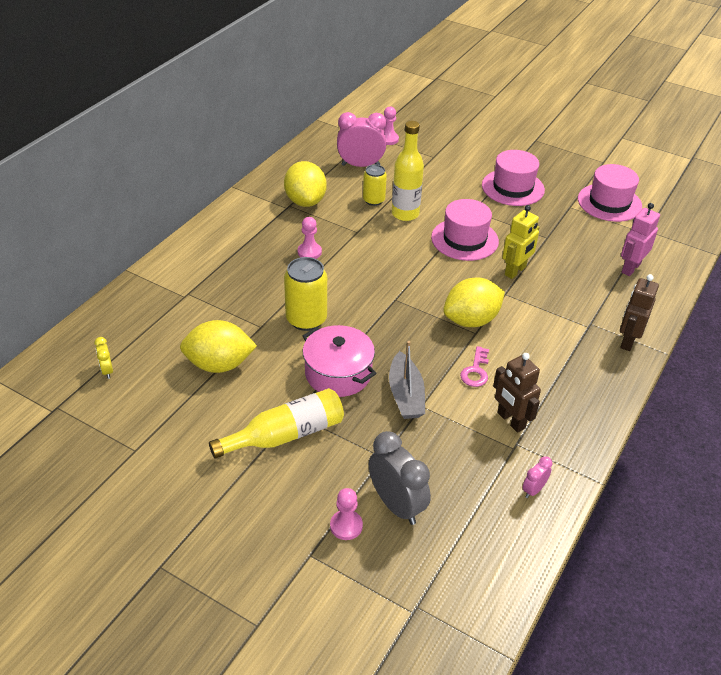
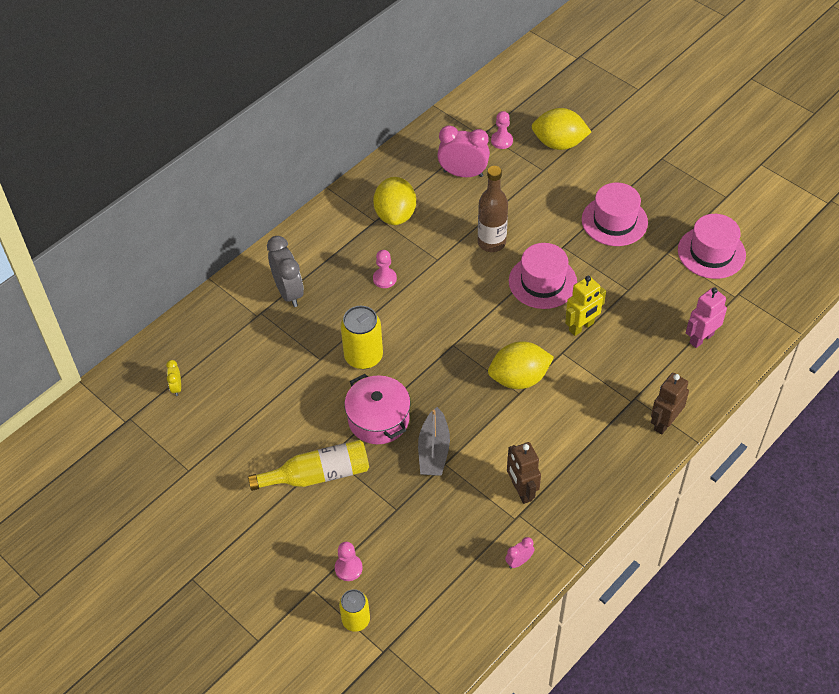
camera: 15 degrees right, 10 degrees up
(219, 364) = (275, 395): yellow lemon -> yellow lemon (559, 143)
(373, 200) = (464, 221): yellow can -> yellow can (356, 620)
(396, 505) = (396, 556): grey clock -> grey clock (289, 292)
(405, 214) = (491, 243): yellow bottle -> brown bottle
(475, 371) = (505, 435): pink key -> none

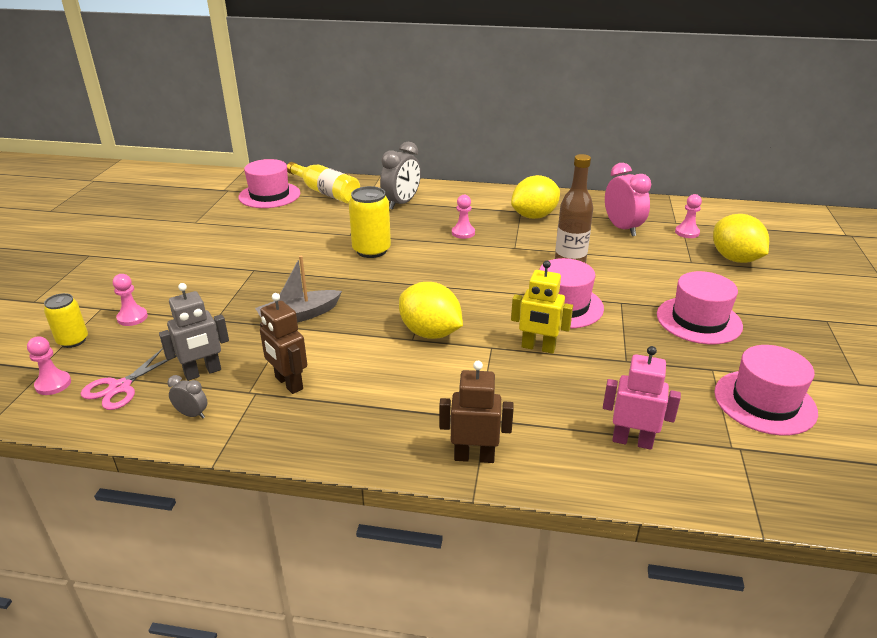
camera: 55 degrees right, 20 degrees down
(176, 387) = (269, 195): yellow clock -> pink hat
(318, 475) = (228, 271): yellow bottle -> yellow bottle (326, 192)
(378, 419) = (311, 278): pink pot -> none
(416, 644) = (53, 384): none -> pink pawn
(452, 599) = (120, 387): none -> pink scissors
(470, 540) = (203, 372): none -> grey robot
(519, 561) = (192, 414): pink clock -> grey clock
(521, 491) = (288, 383): brown robot -> brown robot turned 75 degrees counterclockwise

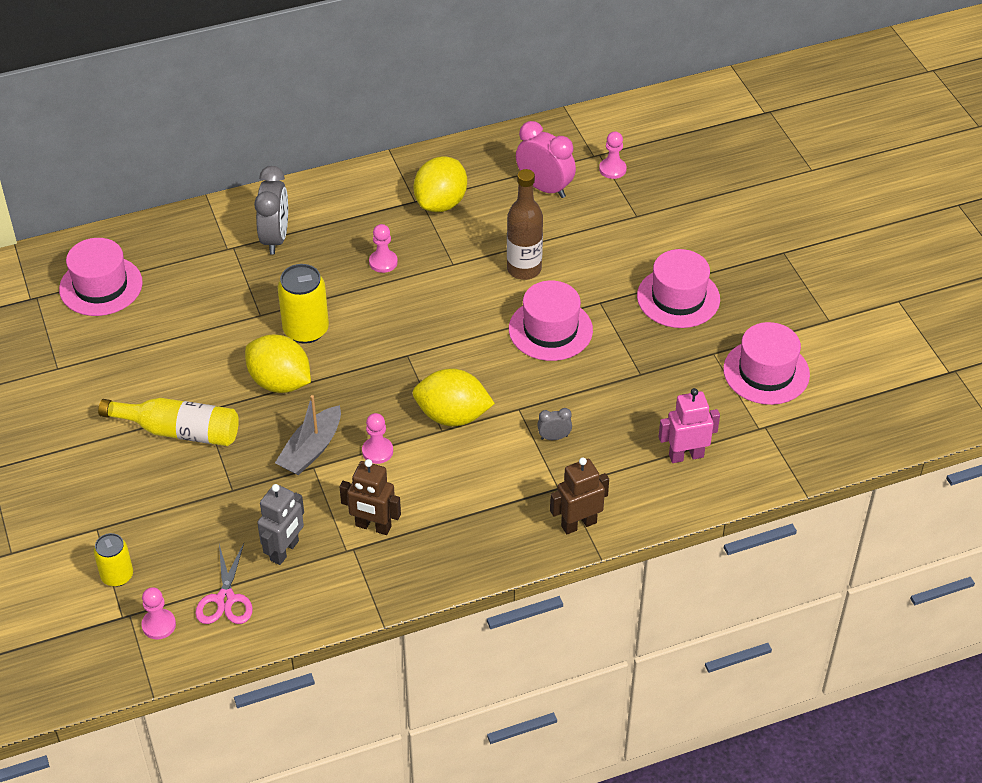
camera: 30 degrees left, 15 degrees up
(132, 317) = (145, 525): pink pawn -> pink pawn (377, 451)
(192, 414) = (319, 593): grey clock -> grey clock (554, 437)
(326, 192) = (166, 253): yellow bottle -> yellow bottle (179, 431)
(538, 347) = (559, 391): yellow robot -> none
(735, 259) = (675, 195): yellow lemon -> yellow lemon (280, 382)

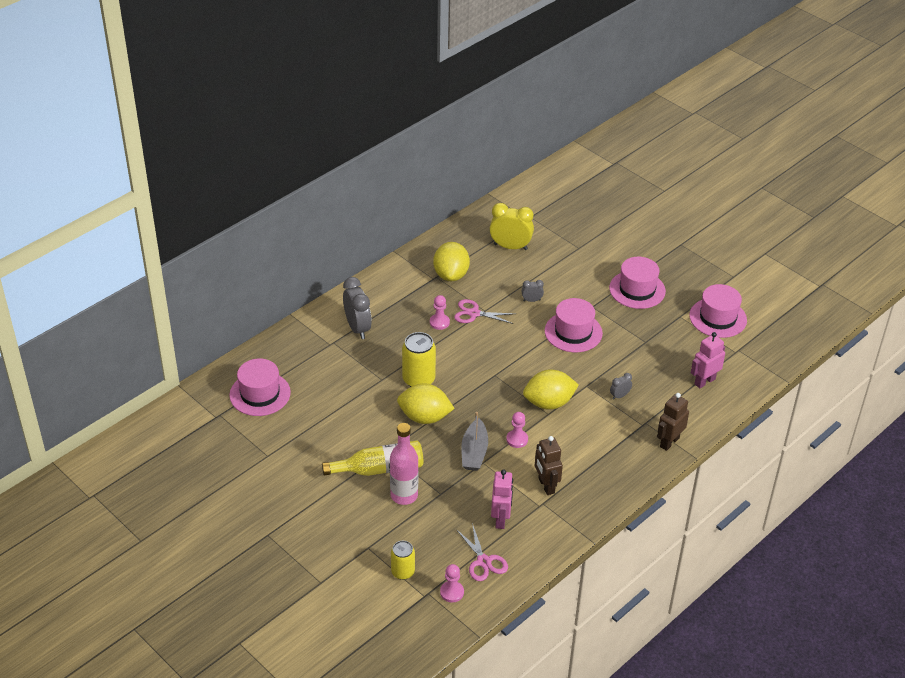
camera: 25 degrees left, 5 degrees down
(185, 476) = (404, 495): none -> pink bottle
(285, 551) = (501, 519): grey robot -> pink robot
(373, 526) = (546, 486): brown robot -> brown robot turned 75 degrees clockwise
(436, 264) = (474, 313): none -> pink scissors
(524, 269) = (531, 300): brown bottle -> grey clock
(544, 188) = (510, 247): pink clock -> yellow clock
(612, 169) = (545, 223): pink pawn -> none

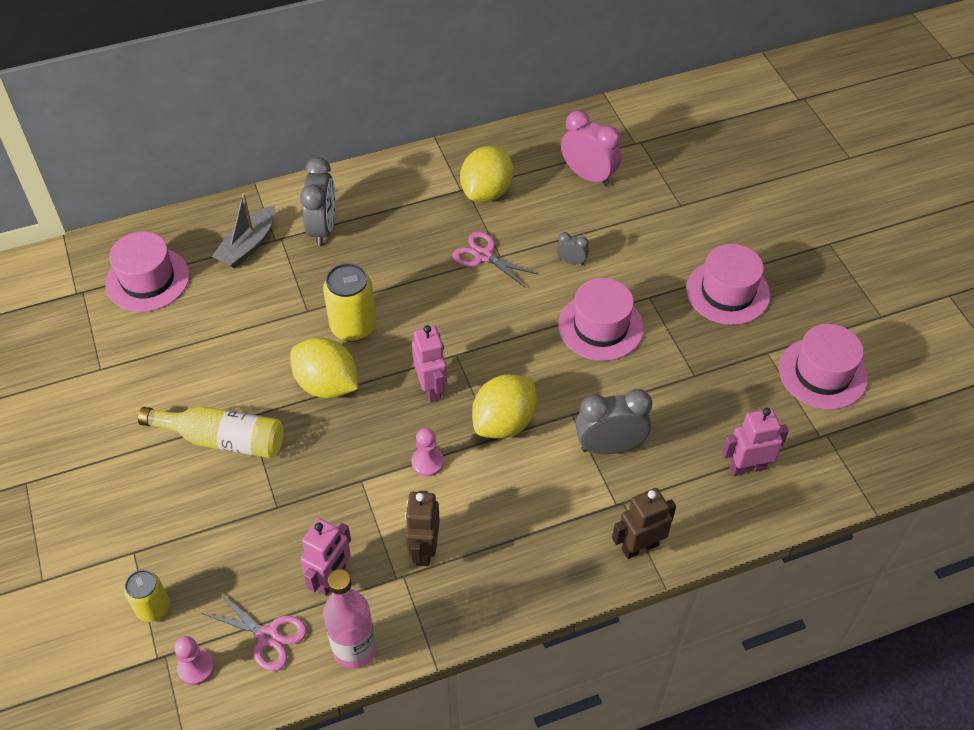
camera: 25 degrees right, 10 degrees up
(404, 495) = (228, 491): pink bottle -> pink bottle (354, 649)
(439, 322) = (430, 254): pink pawn -> none
(474, 452) = (359, 460): grey boat -> grey boat (248, 245)
(483, 561) = (268, 636): pink scissors -> pink scissors turned 60 degrees counterclockwise
(492, 398) = (431, 388): none -> pink robot
(510, 247) = (588, 176): yellow clock -> pink clock
(549, 403) = (504, 422): yellow lemon -> yellow lemon turned 60 degrees counterclockwise
(619, 396) = (609, 446): grey clock -> grey clock, size x2.06

